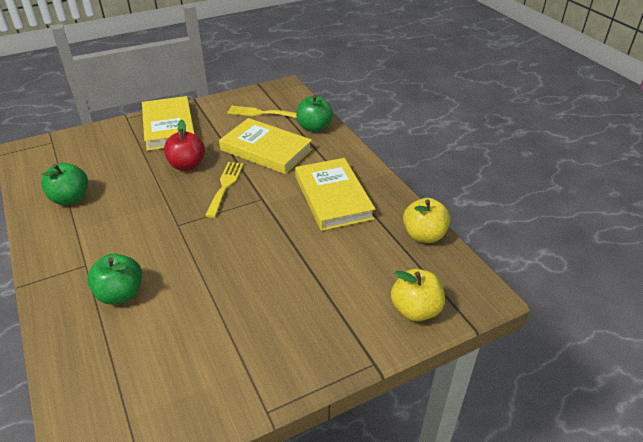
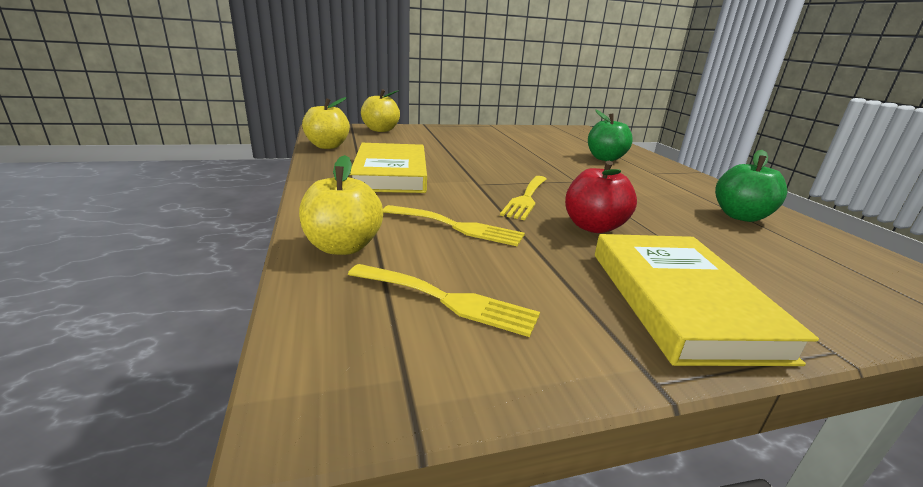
camera: 170 degrees left, 15 degrees down
(266, 150) = (458, 227): yellow book -> yellow fork
(314, 127) = (343, 247): green apple -> yellow apple

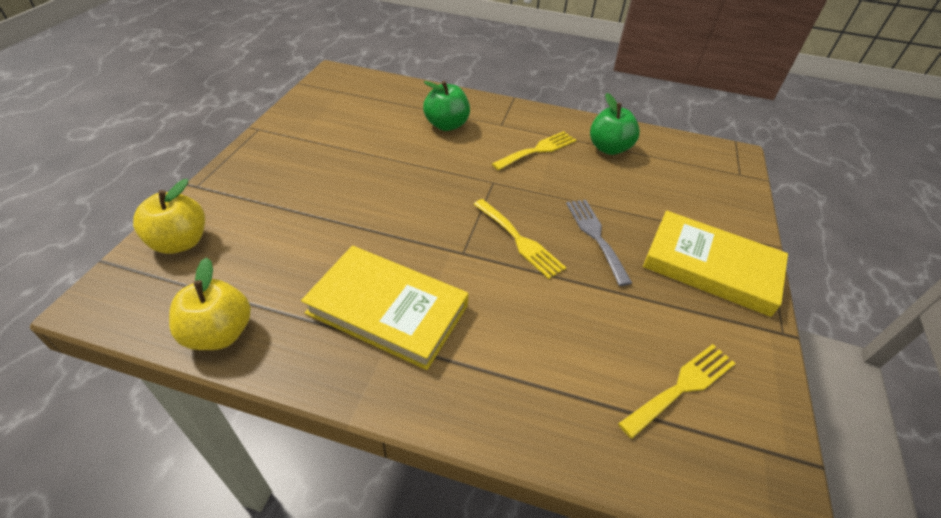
camera: 60 degrees left, 20 degrees up
(343, 247) = (571, 424): yellow apple -> none
(458, 227) = (561, 320): yellow fork -> yellow fork (538, 150)
(593, 227) = (595, 236): red apple -> grey fork

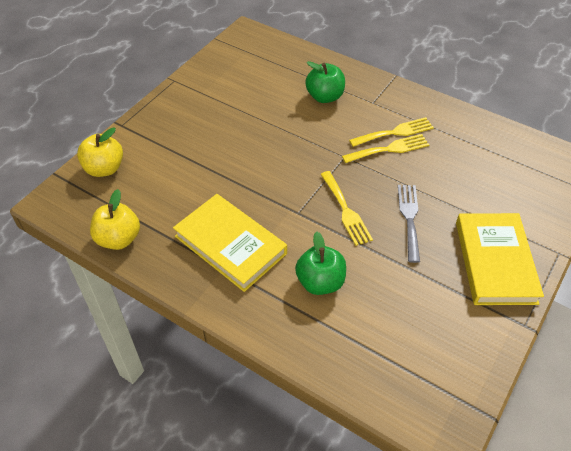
camera: 20 degrees right, 5 degrees up
(609, 148) = (460, 140): green apple -> green apple (320, 282)
(682, 386) = (420, 344): yellow fork -> yellow fork (389, 149)
(711, 266) = (495, 262): yellow book -> yellow book turned 45 degrees clockwise

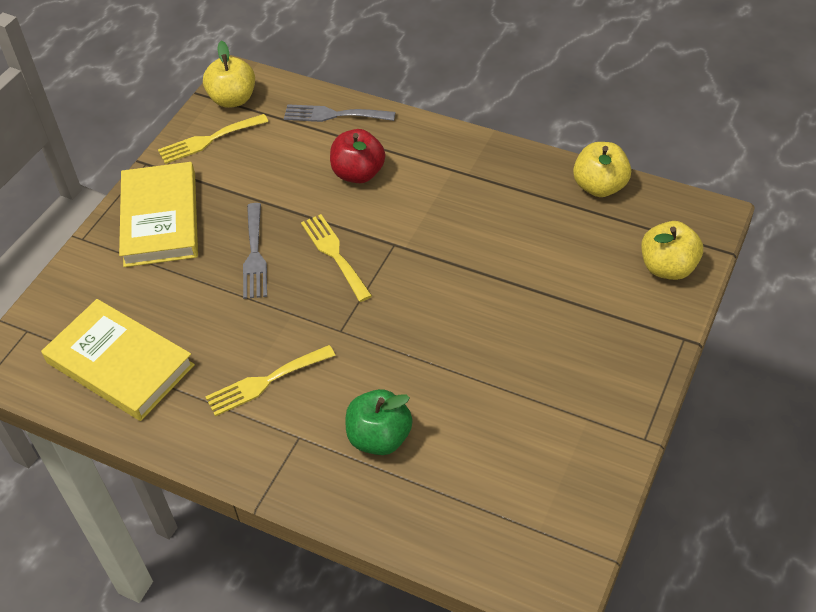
camera: 175 degrees right, 0 degrees up
(230, 245) = (467, 197): yellow book -> yellow book (120, 364)
(320, 282) = (358, 173): green apple -> red apple
(339, 357) = (333, 115): none -> grey fork
(389, 149) = (275, 351): yellow fork -> yellow fork (208, 140)
(449, 399) = (233, 99): none -> yellow apple

